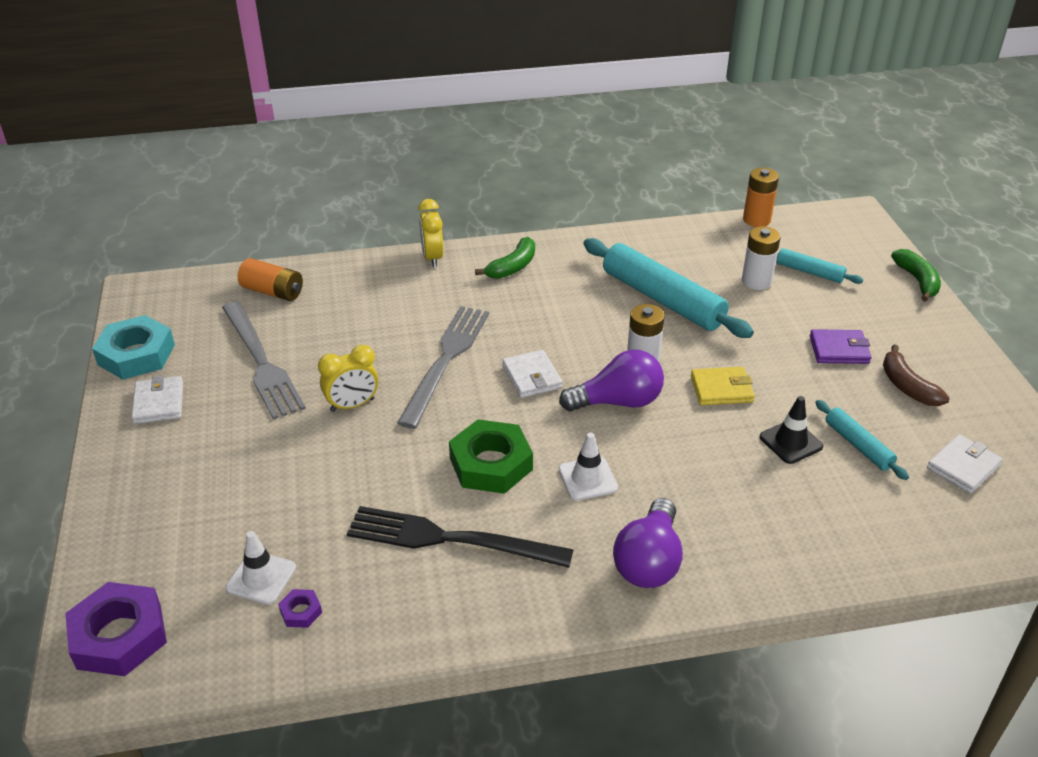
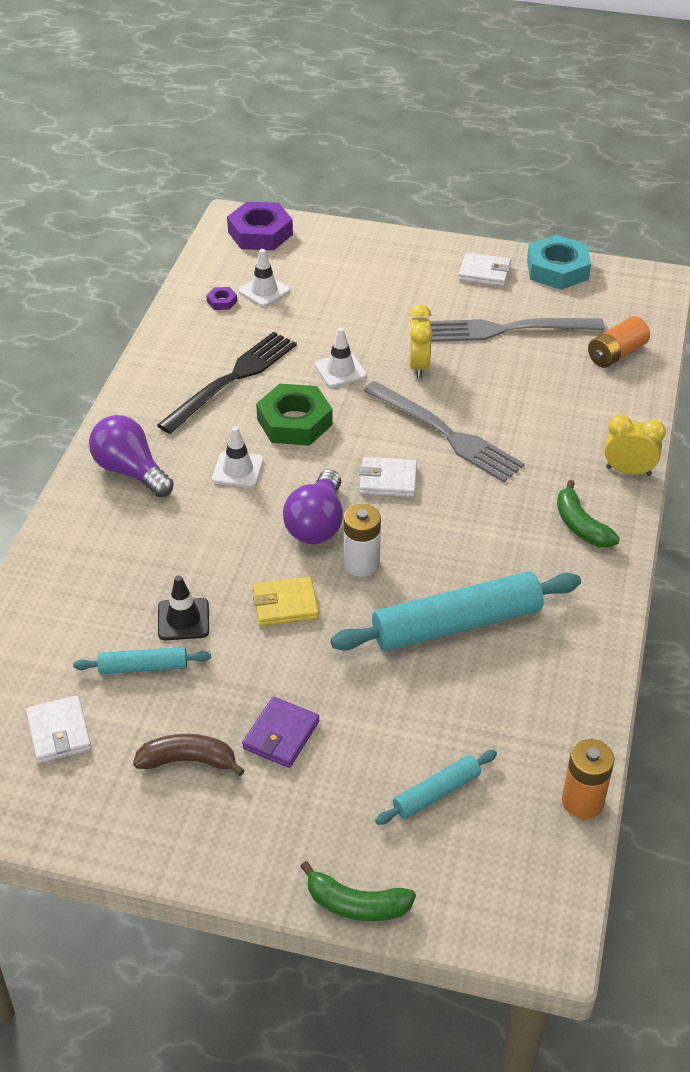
camera: 115 degrees right, 5 degrees up
(388, 458) = (340, 370): none -> white traffic cone
(721, 389) = (285, 604): yellow wallet -> yellow wallet turned 60 degrees clockwise
(756, 281) = (445, 727): white battery -> none

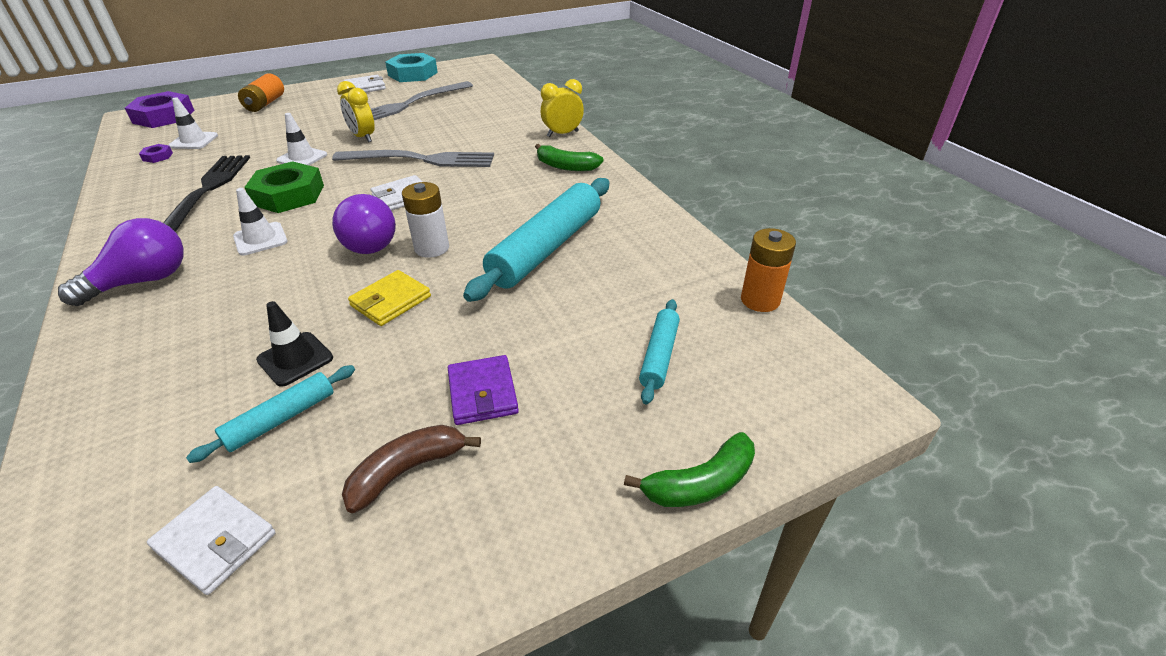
camera: 40 degrees left, 5 degrees down
(130, 471) = (143, 281): purple light bulb -> purple light bulb turned 135 degrees clockwise
(616, 354) = (492, 93): orange battery -> orange battery (265, 104)

